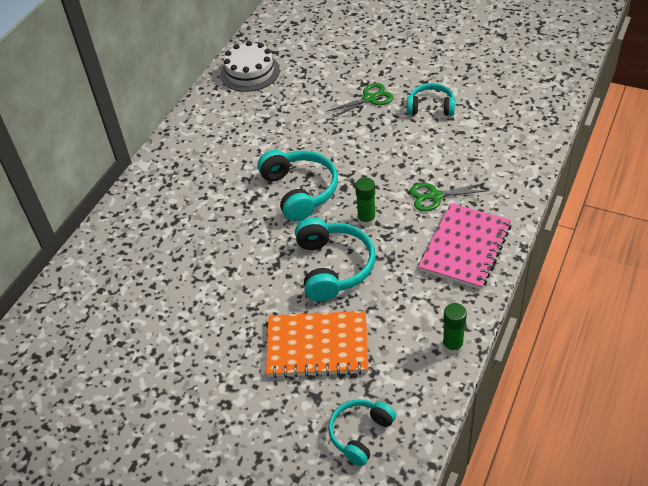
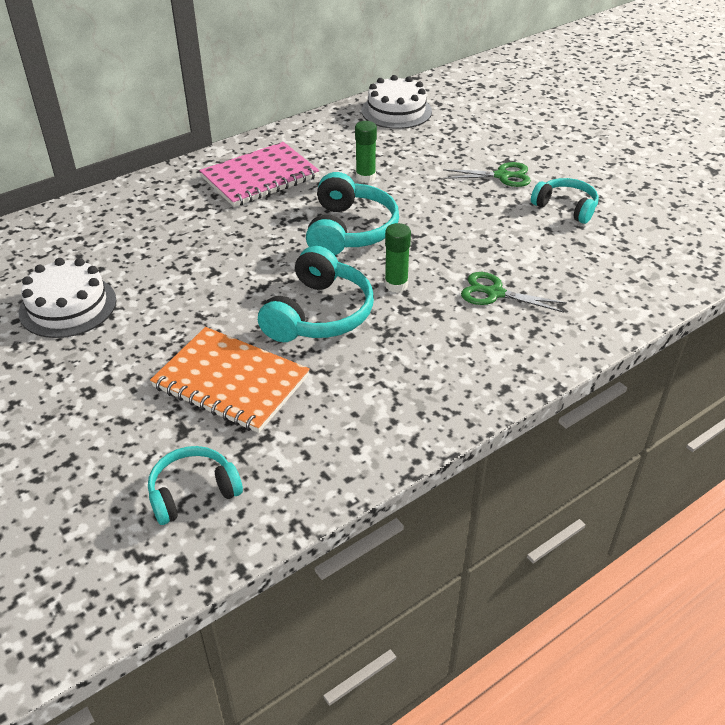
camera: 25 degrees right, 5 degrees down
(147, 348) = (68, 306): none -> white cake
(452, 346) = (380, 453): green glue stick -> green glue stick (365, 177)
(465, 248) = (485, 358): pink notebook -> pink notebook (260, 177)

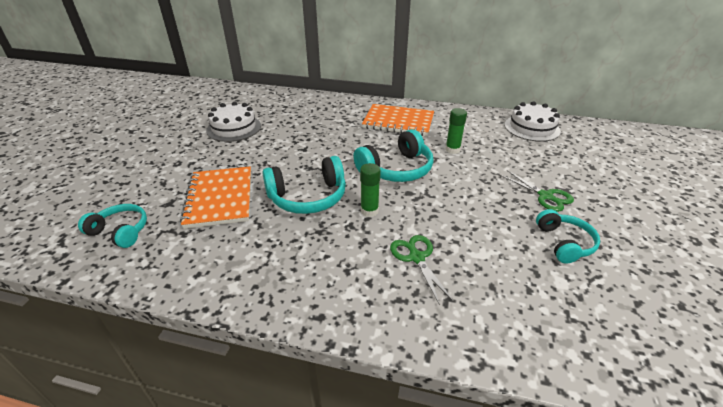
camera: 50 degrees right, 5 degrees down
(260, 177) = (398, 122): pink notebook -> orange notebook

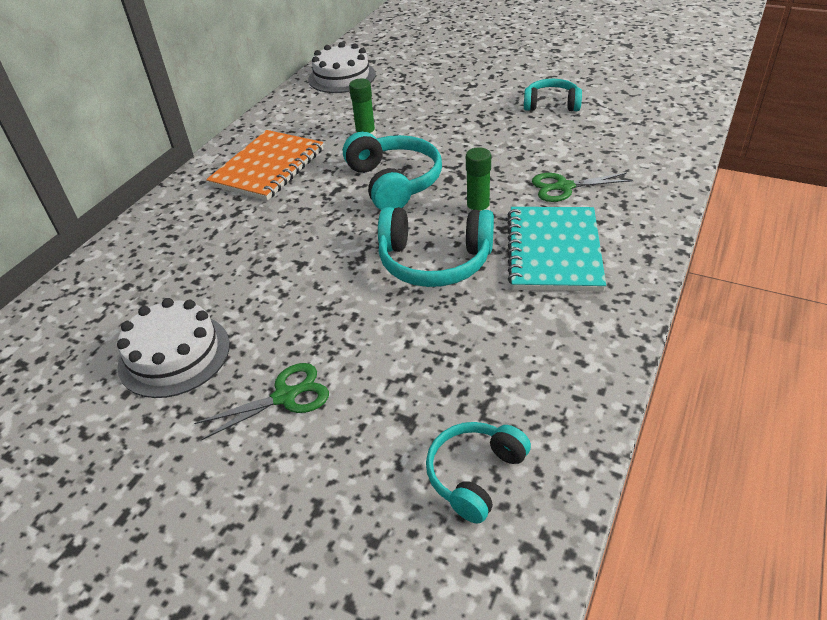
camera: 75 degrees left, 5 degrees up
(220, 198) = (412, 354): orange notebook -> none
(308, 197) = (434, 261): turquoise headphones -> turquoise headphones turned 105 degrees clockwise
(323, 255) = (554, 251): none -> turquoise notebook
(545, 196) = (479, 98): green scissors -> green scissors (286, 396)

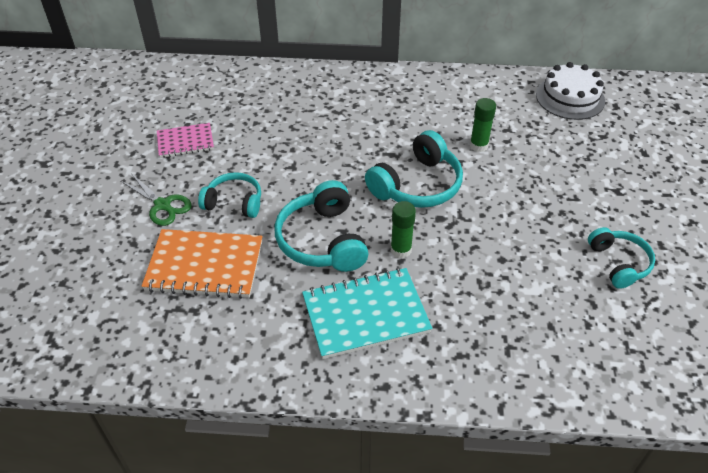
camera: 65 degrees right, 5 degrees up
(174, 355) = (185, 142): white cake -> pink notebook
(268, 167) = (401, 106): orange notebook -> orange notebook (205, 266)
(475, 475) = (117, 319): turquoise headphones -> turquoise headphones (234, 202)
(563, 187) = (467, 303): green scissors -> none

